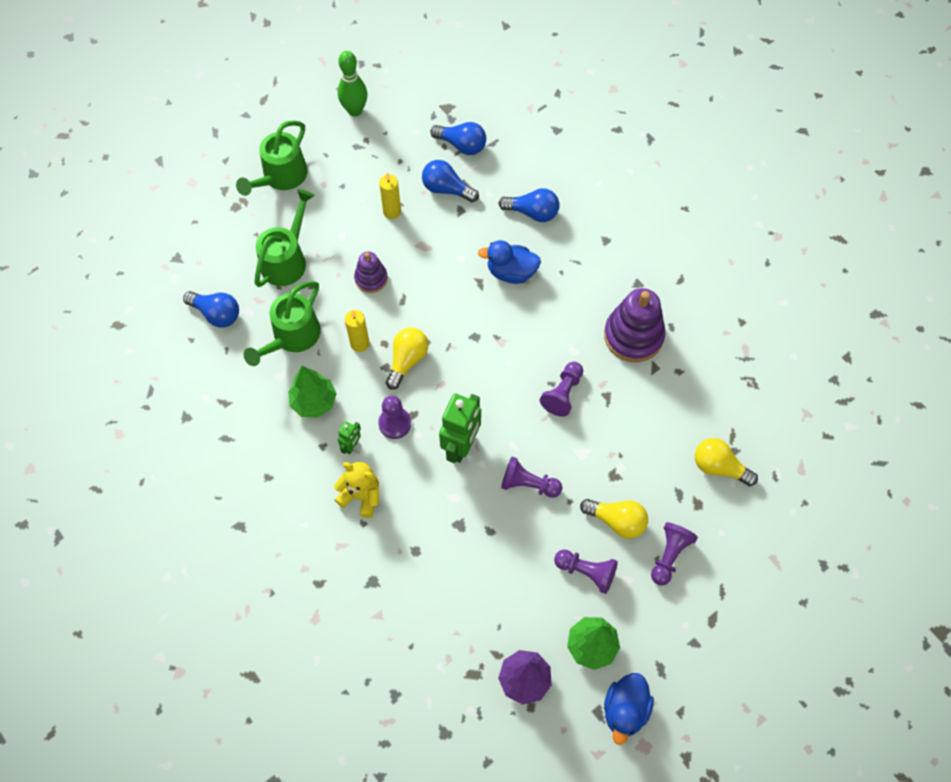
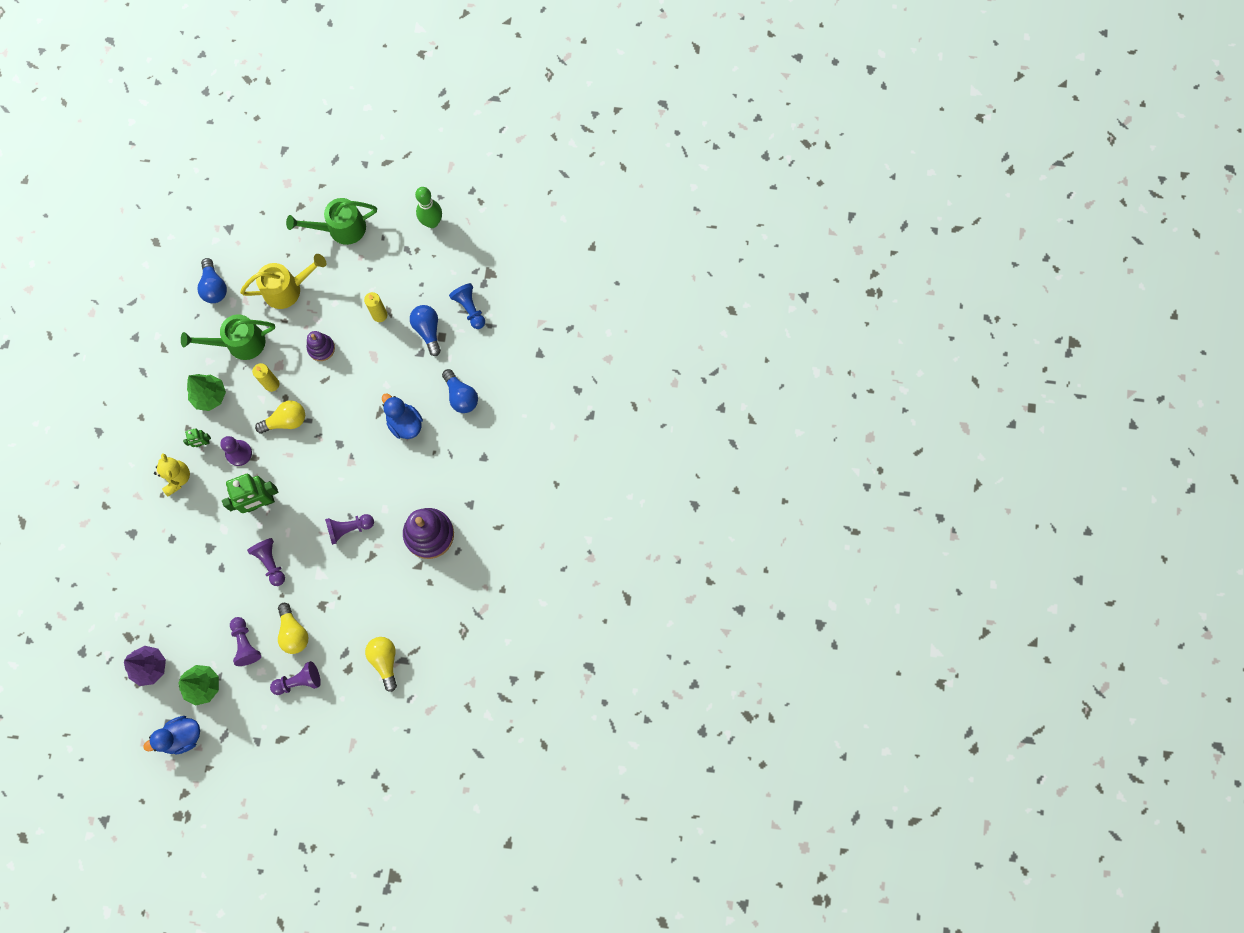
camera: 45 degrees right, 10 degrees up
(287, 259) = (288, 289): green watering can -> yellow watering can
(462, 145) = (470, 309): blue light bulb -> blue pawn

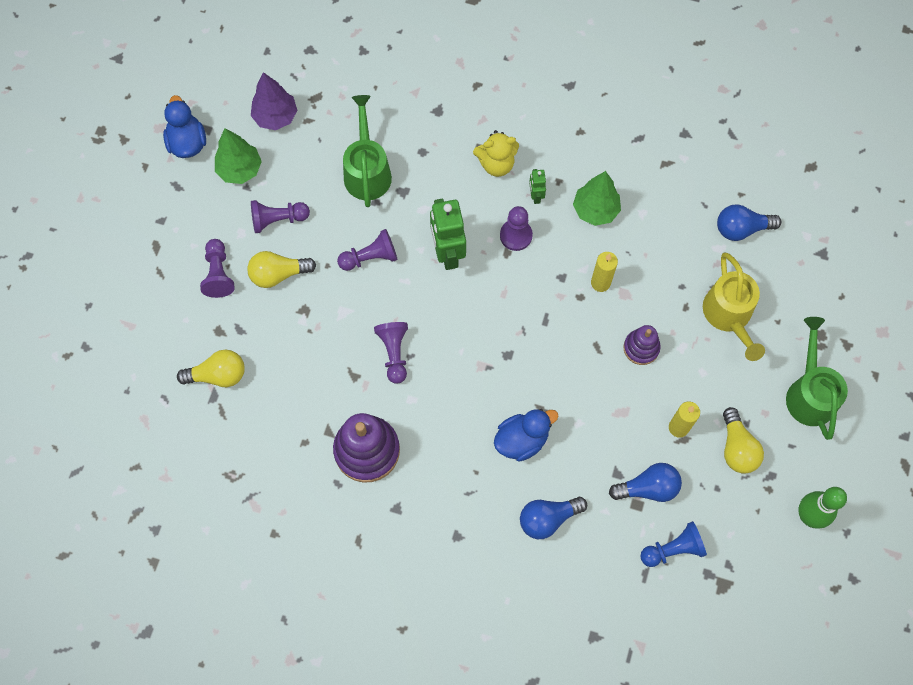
camera: 100 degrees right, 5 degrees down
(239, 343) = (661, 250): green watering can -> green watering can (367, 170)
(286, 421) = (549, 295): yellow light bulb -> yellow light bulb (737, 448)

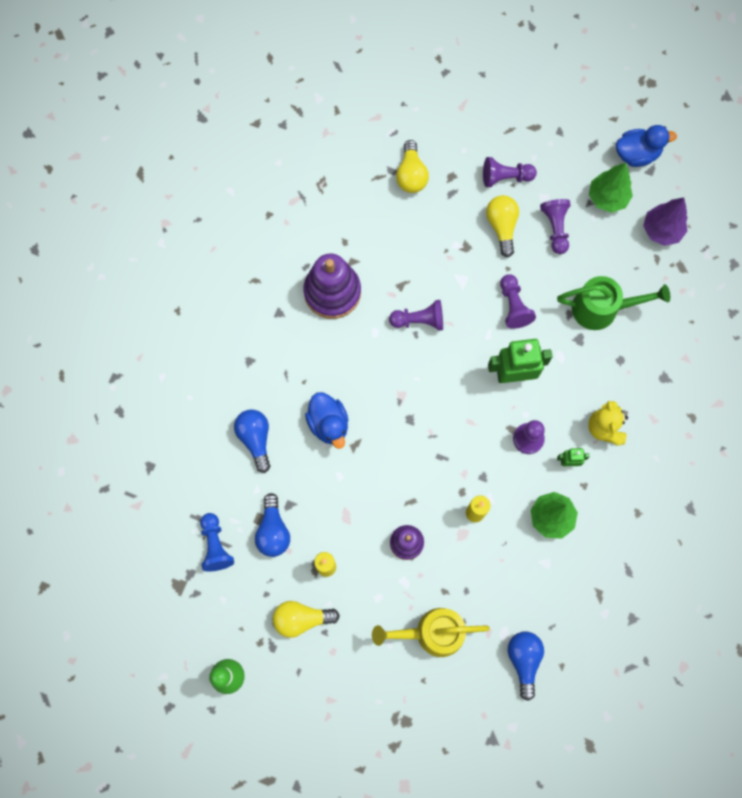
camera: 95 degrees right, 5 degrees up
(809, 392) = (349, 699): green watering can -> none

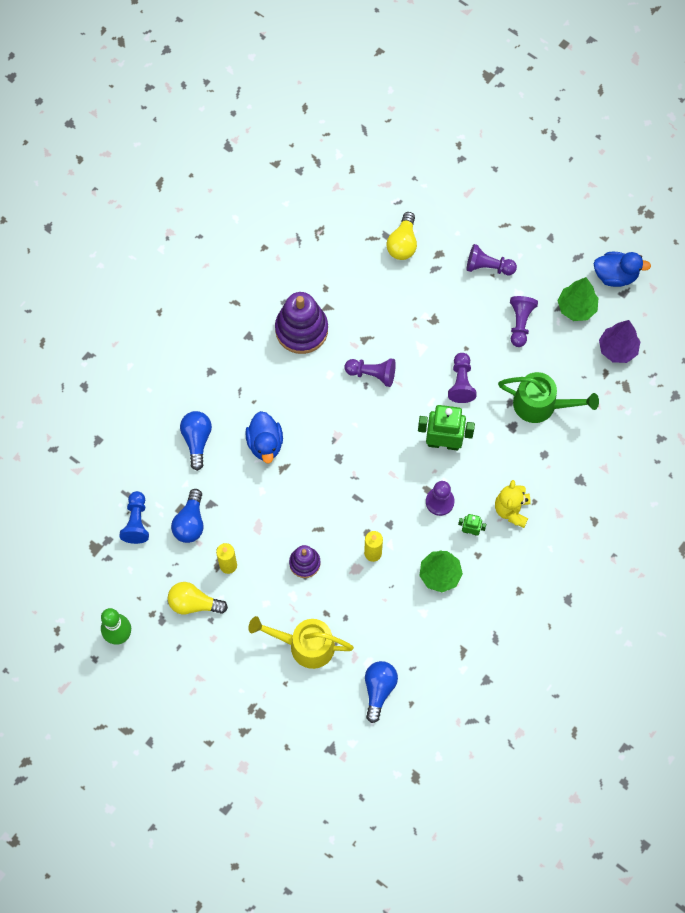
camera: 15 degrees right, 5 degrees down
(502, 227) = (471, 310): yellow light bulb -> none

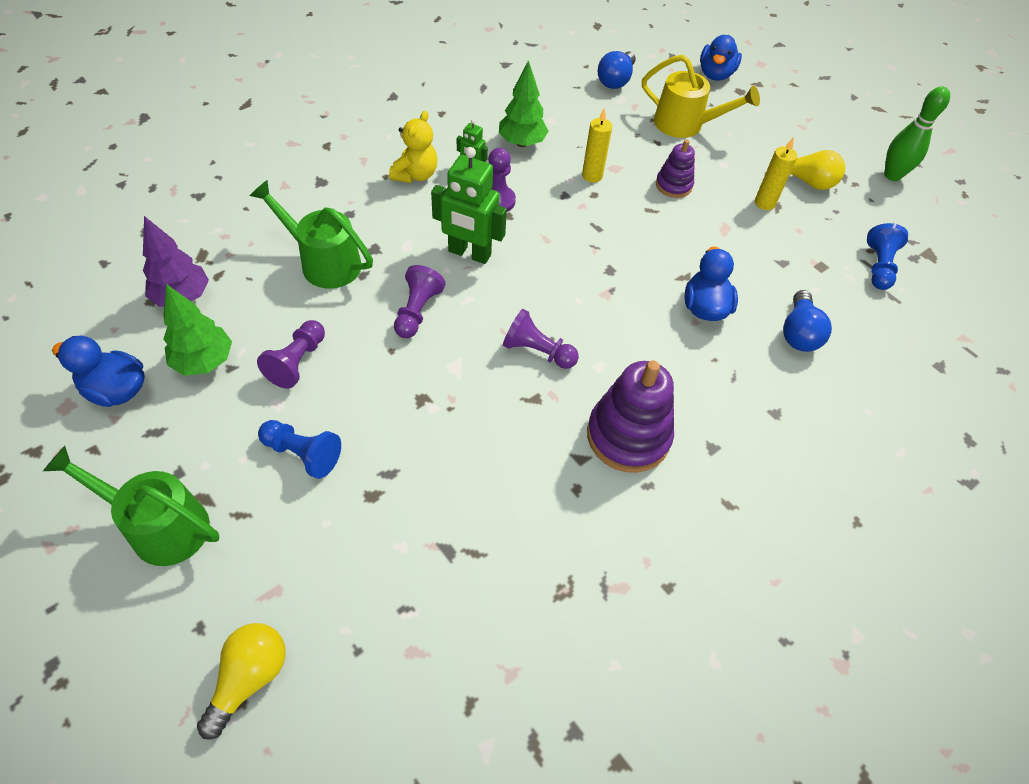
camera: 170 degrees left, 15 degrees down
(190, 522) = (809, 251): blue light bulb -> none
(286, 732) = (715, 74): none -> blue duck
(402, 243) = (425, 529): yellow light bulb -> yellow light bulb (249, 678)
(488, 267) = (302, 454): purple pawn -> blue pawn
(543, 208) = (159, 525): none -> green watering can

